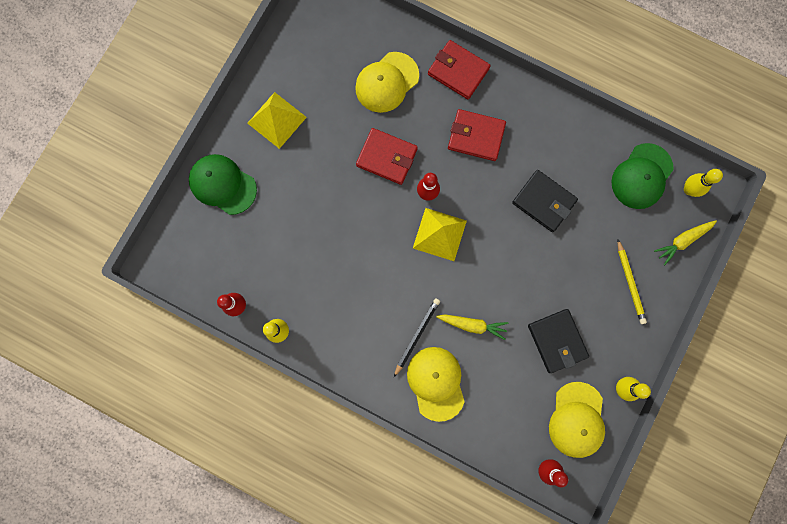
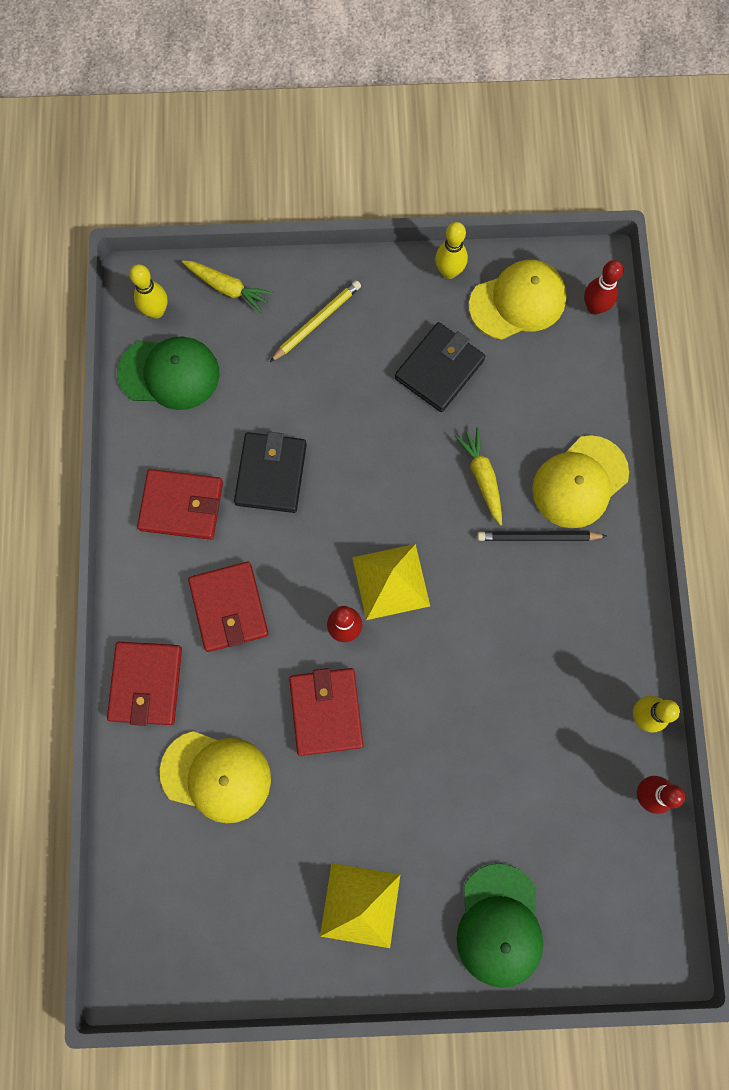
camera: 120 degrees left, 5 degrees down
(552, 141) = (182, 506): none -> red wallet

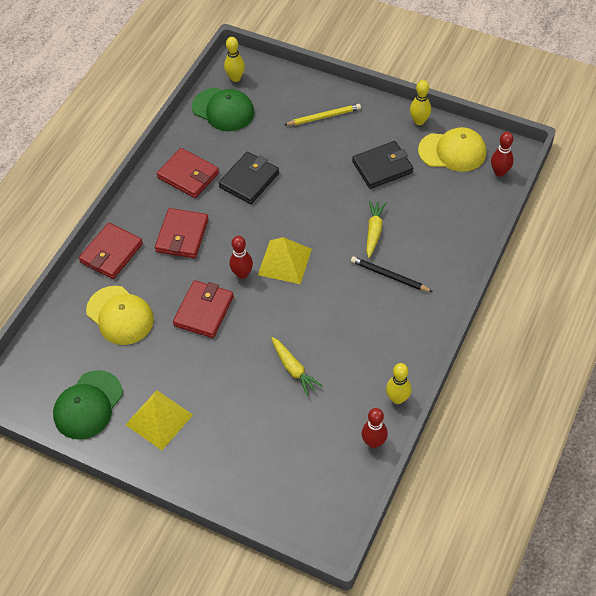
camera: 30 degrees right, 20 degrees down
(227, 288) = (283, 82): yellow carrot -> yellow carrot (293, 369)
(499, 925) = (235, 470): green cap -> green cap (88, 405)
(579, 482) = (434, 258): yellow cap -> none

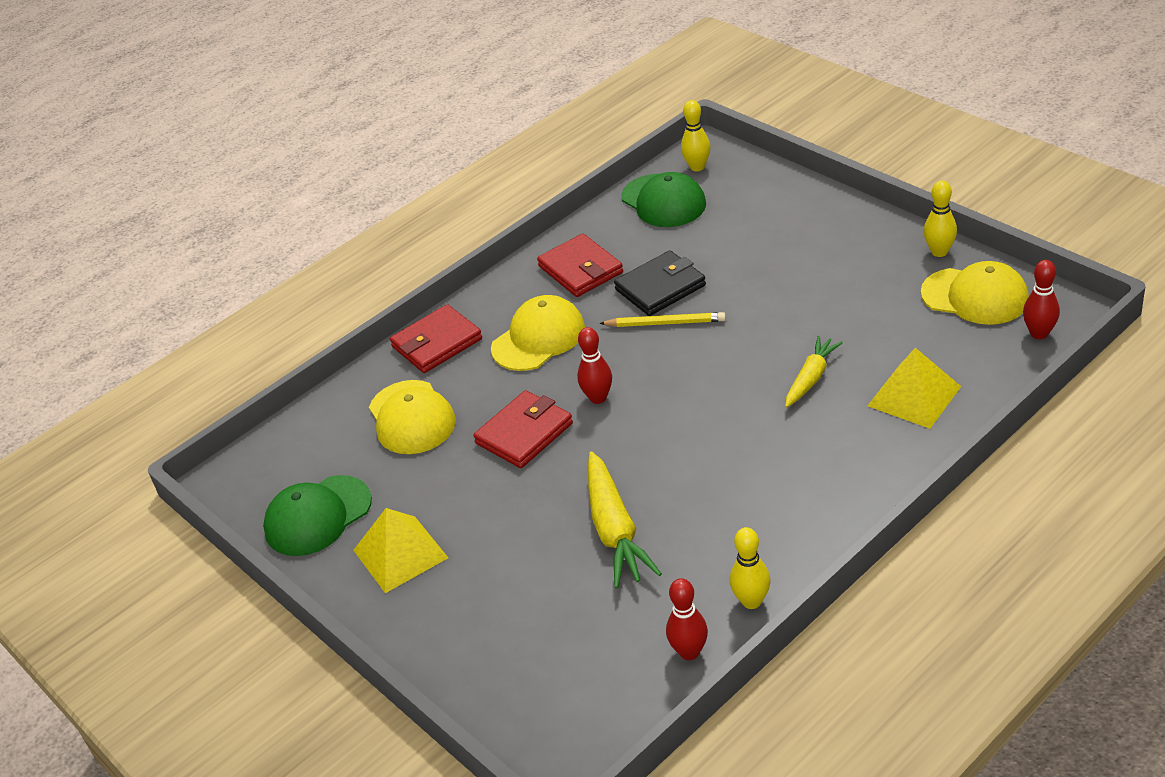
camera: 25 degrees right, 15 degrees down
(182, 235) = (538, 338): red wallet -> yellow cap
(285, 262) = (664, 393): yellow pyramid -> yellow pyramid (914, 396)
(293, 369) = (615, 530): yellow carrot -> yellow carrot, size x1.59
(324, 117) = (800, 228): yellow pencil -> yellow pencil (665, 323)
(382, 167) = (859, 300): black wallet -> none
(389, 276) = (810, 438): black pencil -> none

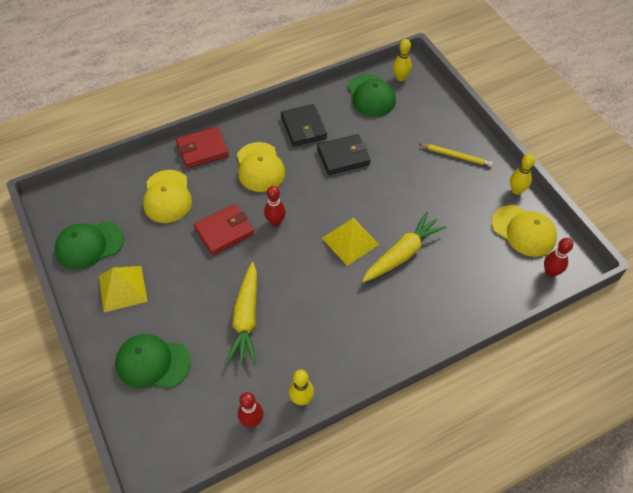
camera: 10 degrees right, 15 degrees up
(497, 631) = (153, 363): none -> green cap
(538, 338) = (260, 167): yellow cap -> yellow cap turned 105 degrees clockwise
(580, 270) = (303, 127): red wallet -> black wallet
(665, 323) = (335, 183): yellow pencil -> yellow pencil (456, 156)
(811, 378) = (402, 254): yellow carrot -> yellow carrot, size x1.59
(914, 396) = (457, 289): yellow pyramid -> yellow pyramid (350, 241)

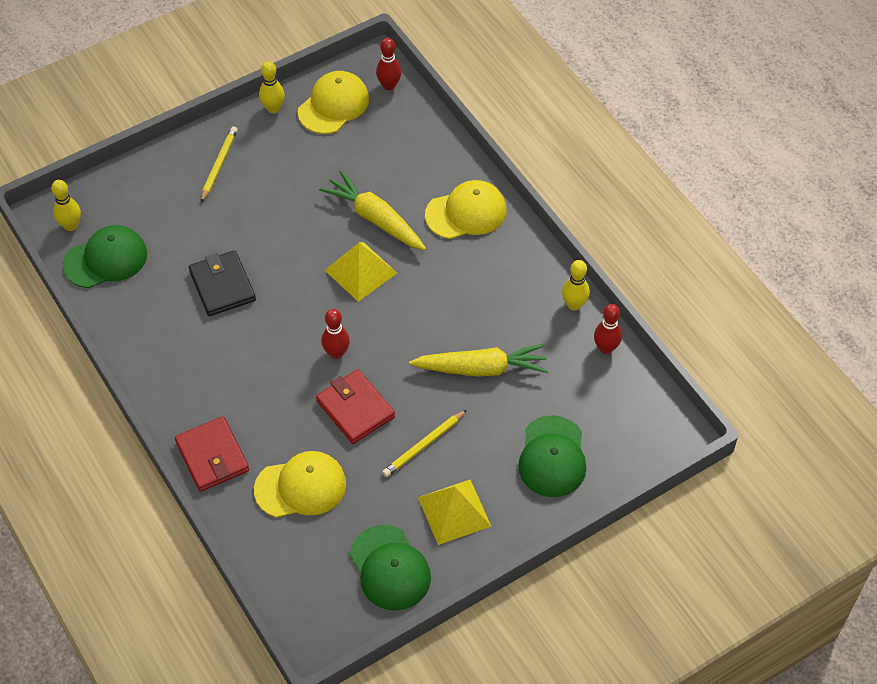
camera: 95 degrees left, 0 degrees up
(184, 273) = (424, 445): none -> yellow pencil
(260, 167) = (244, 381): yellow cap -> yellow cap (466, 212)
(303, 127) = (168, 336): black wallet -> none

